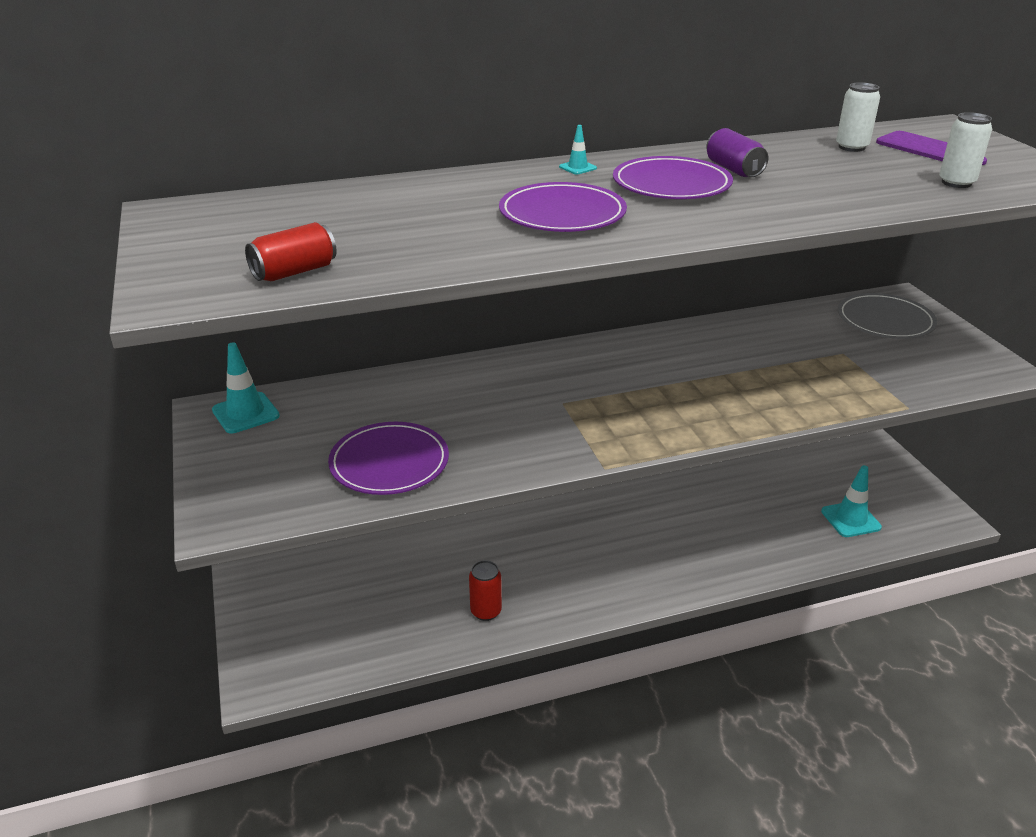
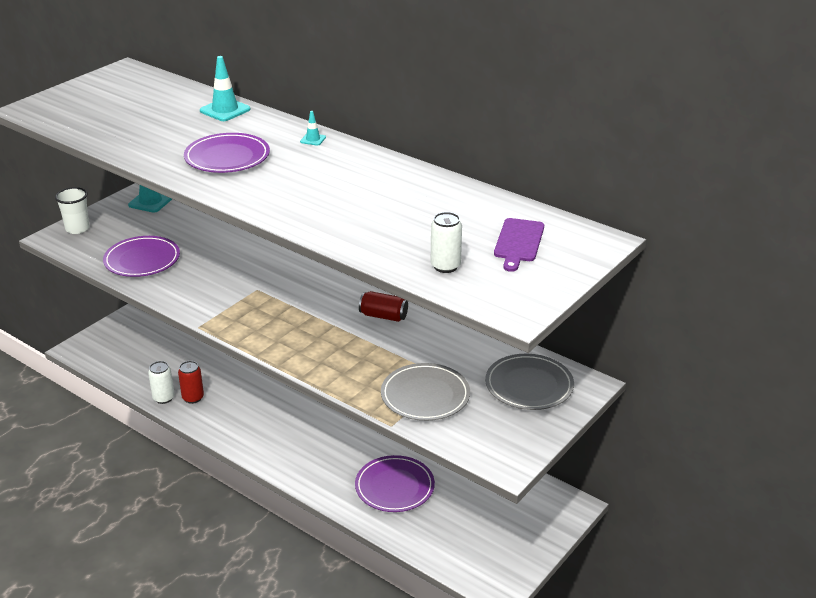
camera: 55 degrees right, 0 degrees up
(226, 493) = (77, 228): none -> white cup
(294, 272) = (81, 122): red can -> red can (383, 316)
(671, 184) = (316, 173): purple plate -> purple plate (394, 487)
(734, 169) = (372, 185): purple can -> none
(850, 519) = (441, 528): turquoise traffic cone -> turquoise traffic cone (225, 110)
(851, 147) = (481, 214): white can -> white can (163, 398)
(866, 373) = (425, 395): none -> grey plate

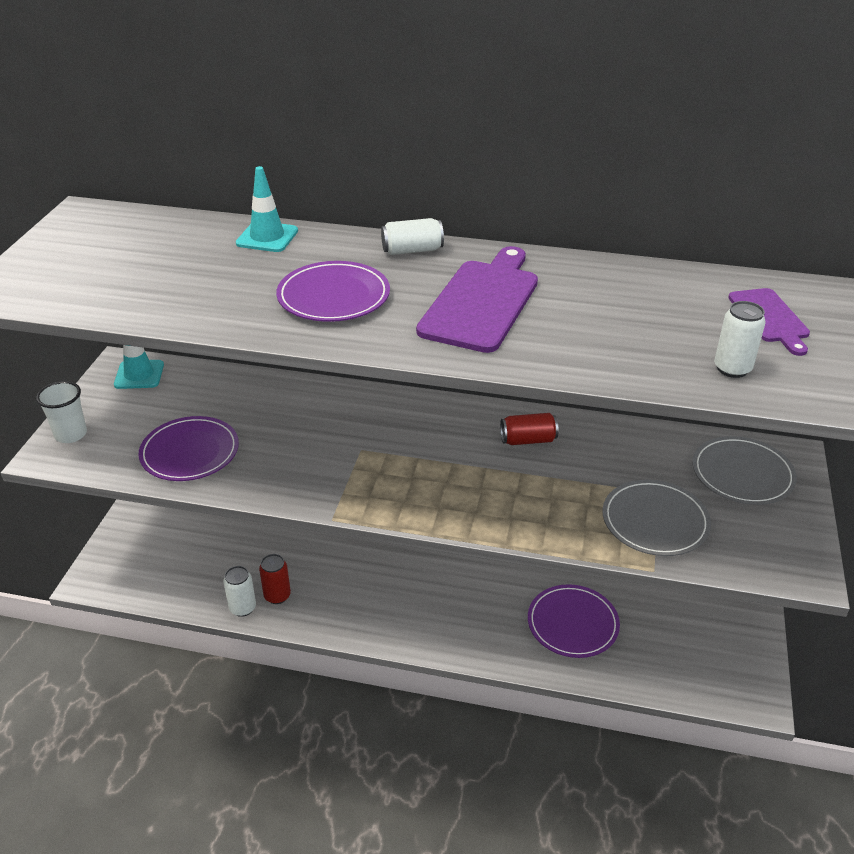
camera: 25 degrees left, 5 degrees up
(313, 139) = (412, 250): turquoise traffic cone -> white can
(322, 183) = (482, 302): none -> purple cutting board

